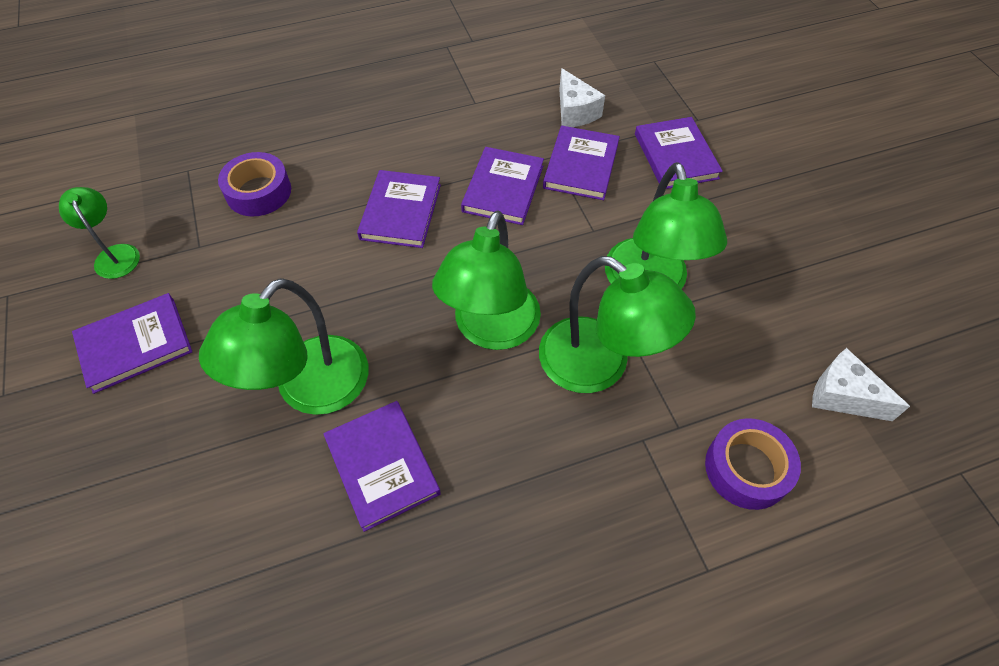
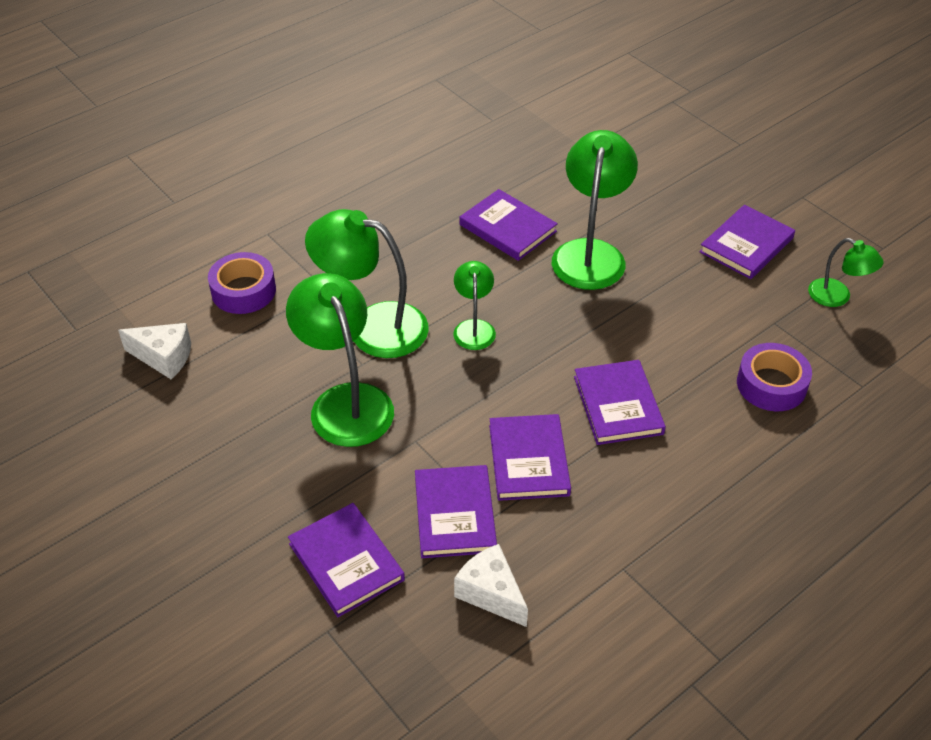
camera: 160 degrees right, 10 degrees down
(491, 330) = (474, 328): green lamp -> green lamp, size x0.54

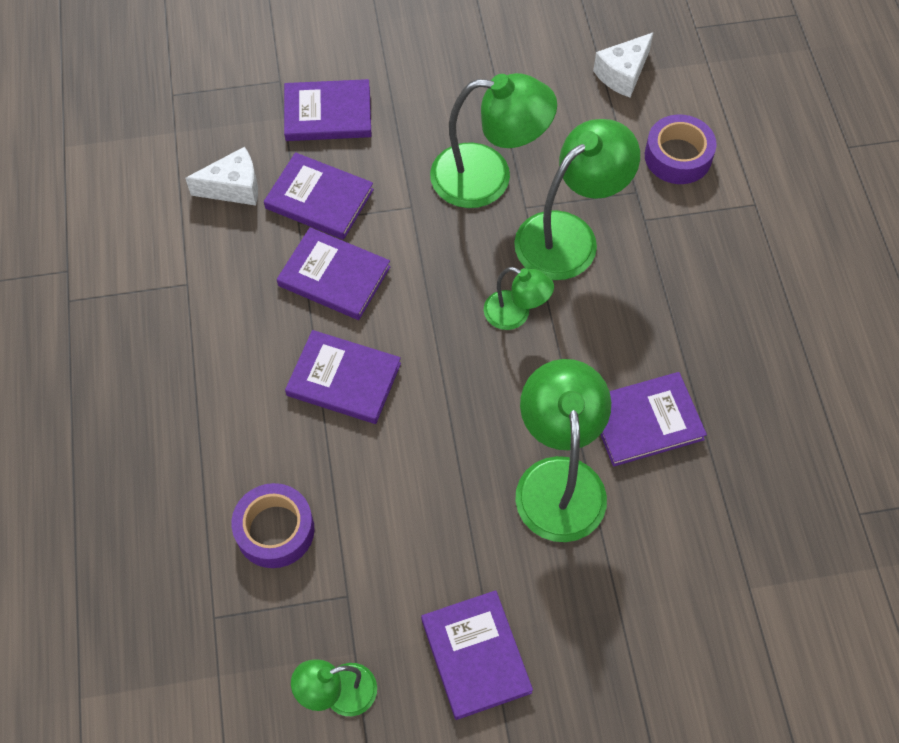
camera: 120 degrees right, 15 degrees up
(590, 253) = (559, 479): green lamp -> green lamp turned 135 degrees counterclockwise

